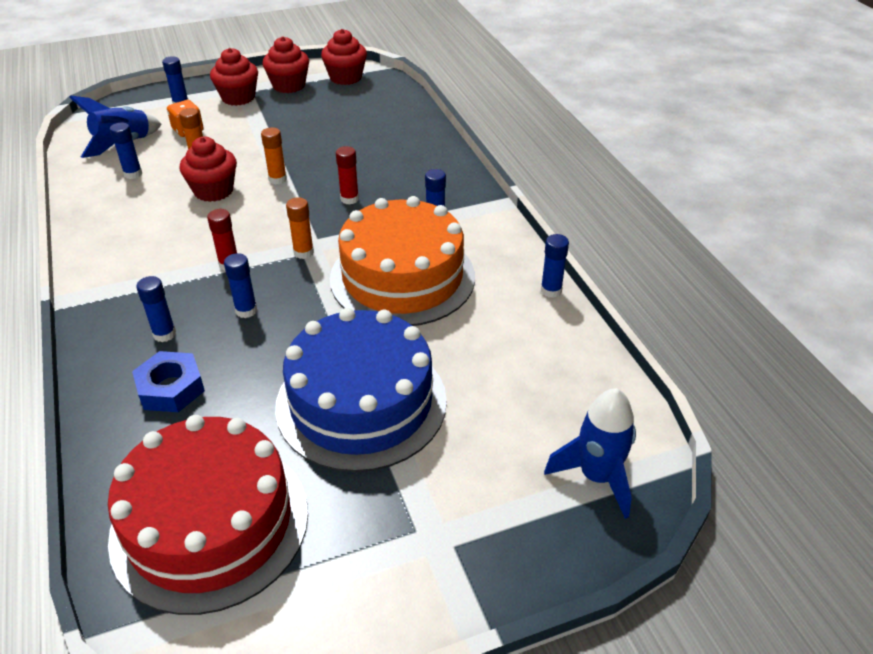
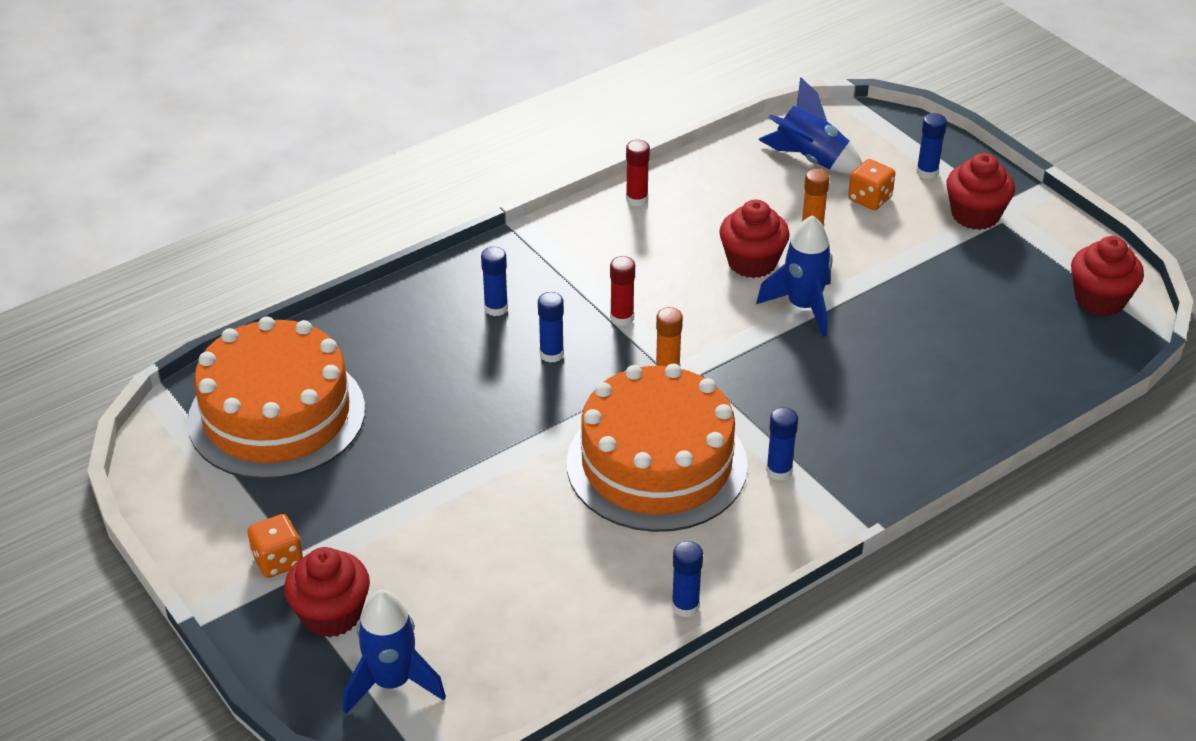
camera: 75 degrees right, 0 degrees up
(133, 174) = (753, 189): blue glue stick -> none
(171, 388) = (424, 338): blue nut -> none
(210, 523) = (276, 415): red cake -> orange cake
(277, 179) = (803, 307): orange glue stick -> blue rocket
(289, 85) = (1038, 251): red cupcake -> red cupcake (331, 614)
(349, 199) = (792, 381): red glue stick -> red glue stick (637, 199)
(361, 402) = (445, 477): blue cake -> none
(421, 548) = (278, 560): none -> orange dice

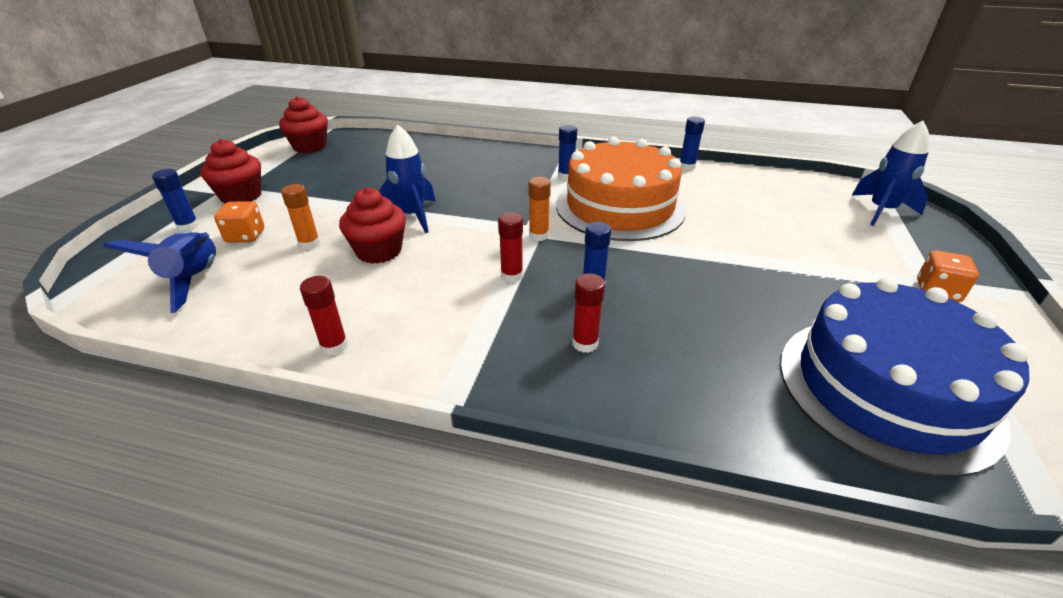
camera: 130 degrees left, 5 degrees down
(276, 415) = (886, 389): orange cake -> blue cake
(331, 614) = (906, 249): red cupcake -> none
(496, 308) = (585, 343): blue glue stick -> red glue stick

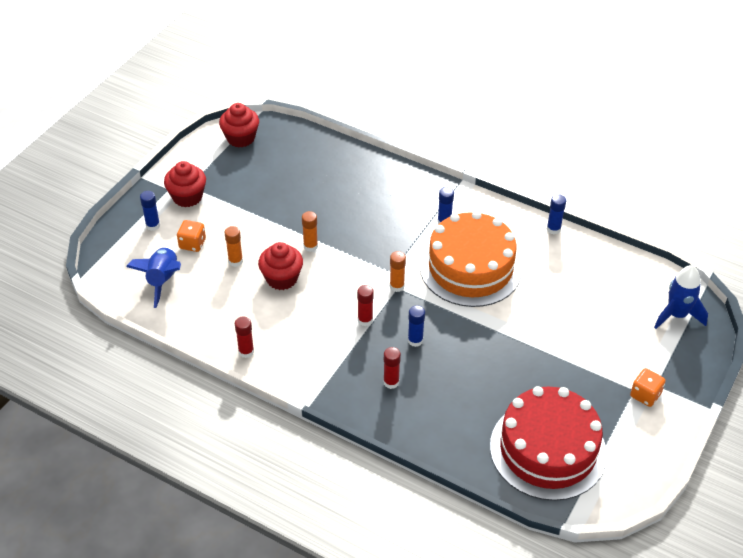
camera: 15 degrees right, 10 degrees up
(412, 216) = (310, 246): blue rocket -> orange glue stick
(886, 389) = (548, 450): blue cake -> red cake

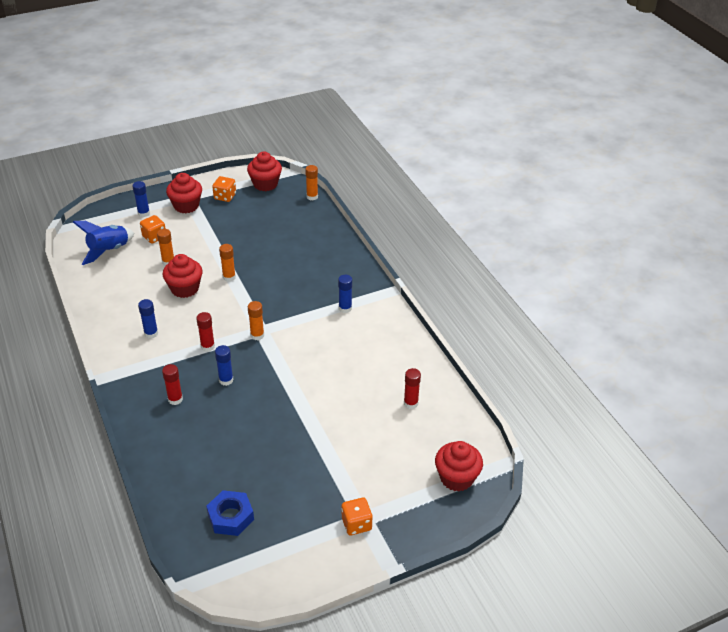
camera: 35 degrees right, 5 degrees down
(215, 169) = (225, 196): none -> orange dice
(246, 352) = (106, 324): red glue stick -> red glue stick (411, 403)
(299, 130) = (312, 197): none -> orange glue stick
(470, 268) = (327, 351): orange cake -> none
(548, 450) = (230, 517): red cake -> blue nut
(553, 229) = (426, 357): blue glue stick -> blue glue stick (151, 333)
(677, 315) = (456, 478): blue rocket -> red cupcake

